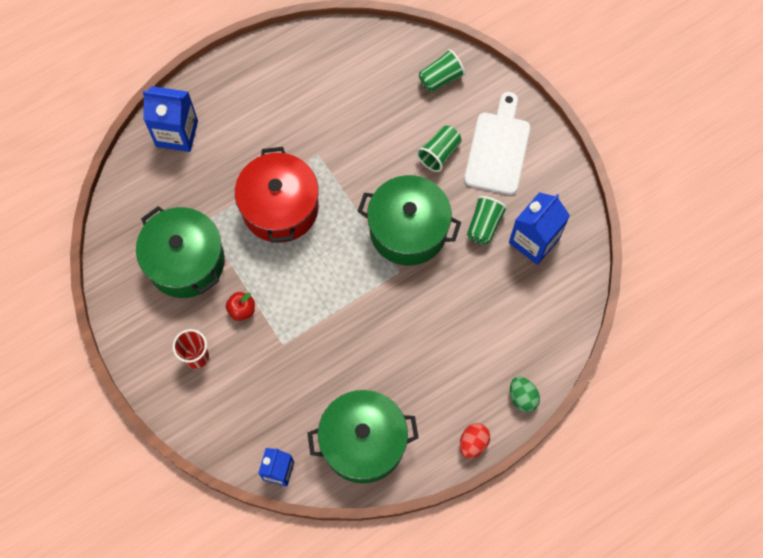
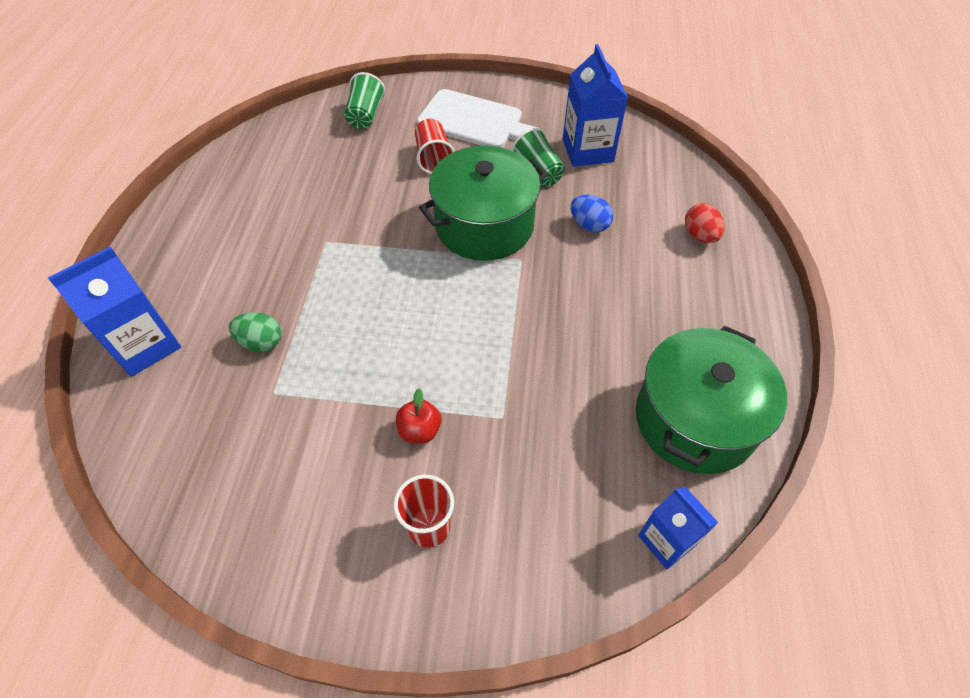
camera: 50 degrees left, 15 degrees down
(186, 262) = (298, 448): green pot -> none
(280, 207) = (343, 310): red pot -> none
(439, 153) = (433, 158): green cup -> red cup
(463, 290) = (589, 225): none -> blue egg
(473, 443) = (769, 320): red egg -> red egg (700, 235)
(498, 149) = (475, 121): white cutting board -> white cutting board turned 150 degrees clockwise
(522, 397) = (745, 251): green egg -> green egg (261, 342)

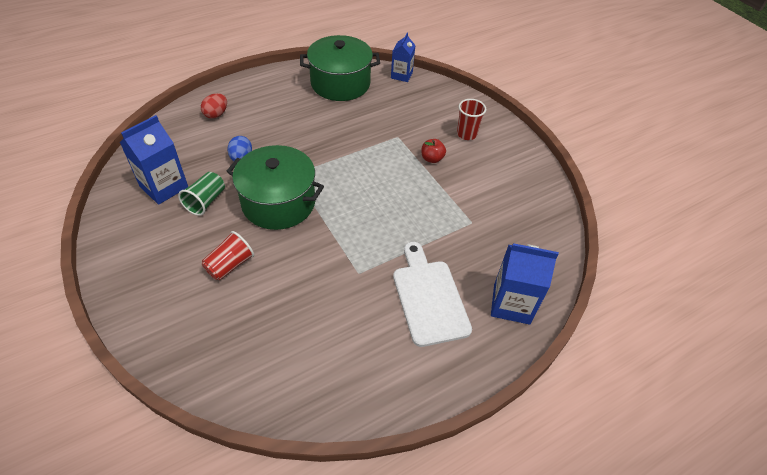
camera: 130 degrees left, 5 degrees down
(261, 342) = (453, 249): green egg -> none
(365, 115) = (204, 345): green cup -> none
(475, 121) = (166, 265): white cutting board -> white cutting board (429, 298)

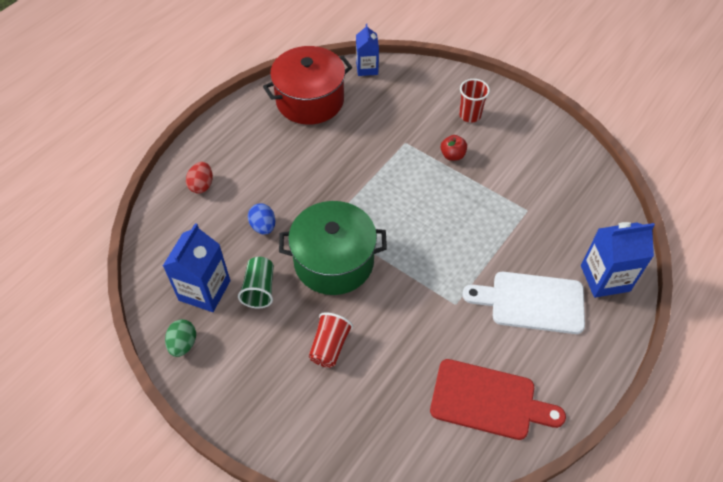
camera: 20 degrees left, 5 degrees up
(119, 219) = (183, 344): none -> green egg
(335, 363) = (488, 400): none -> red cutting board
(340, 83) = (310, 100): green pot -> red pot
(429, 298) = (532, 302): white cutting board -> white cutting board turned 45 degrees counterclockwise

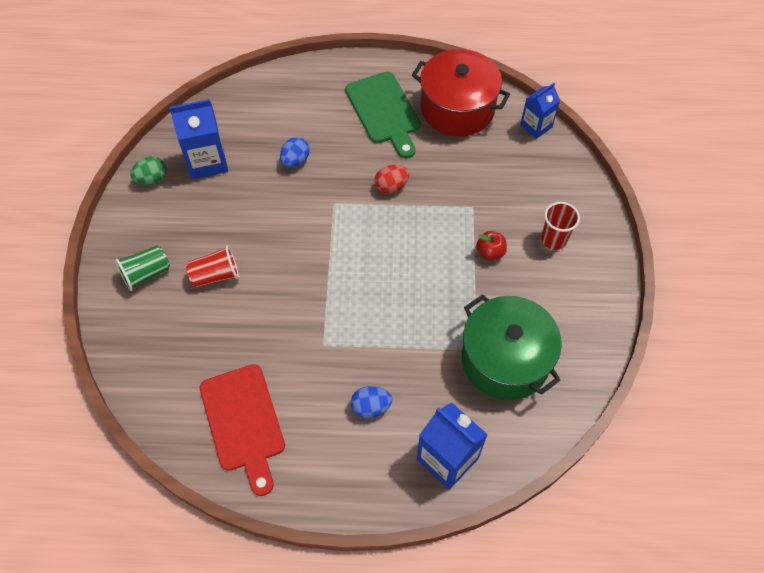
camera: 55 degrees right, 5 degrees up
(202, 185) = (303, 95): red egg -> red egg (391, 186)
(259, 289) = (234, 195): green cup -> green cup (146, 274)
(270, 143) = (384, 111): none -> green cutting board
(334, 261) = (299, 230): green pot -> green pot (505, 360)
(532, 302) = (371, 407): white cutting board -> blue egg

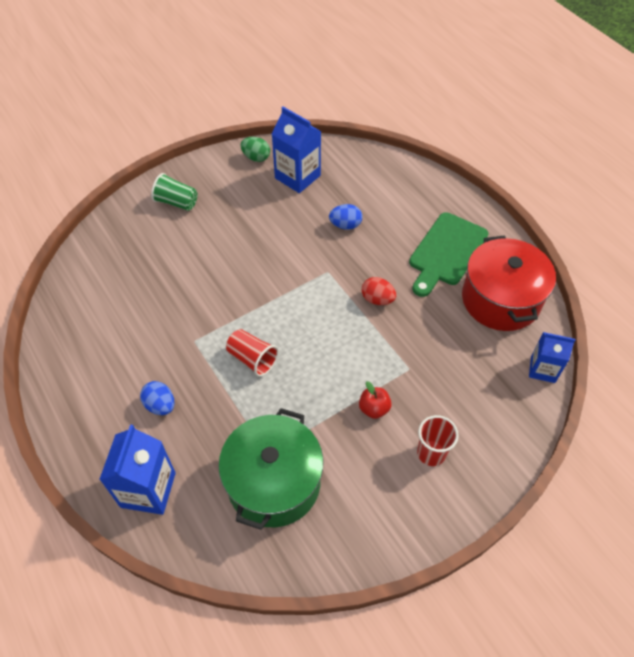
camera: 55 degrees right, 5 degrees down
(215, 275) = (205, 240): red cup -> red cup (252, 359)
(244, 422) = (95, 330): red cutting board -> none

